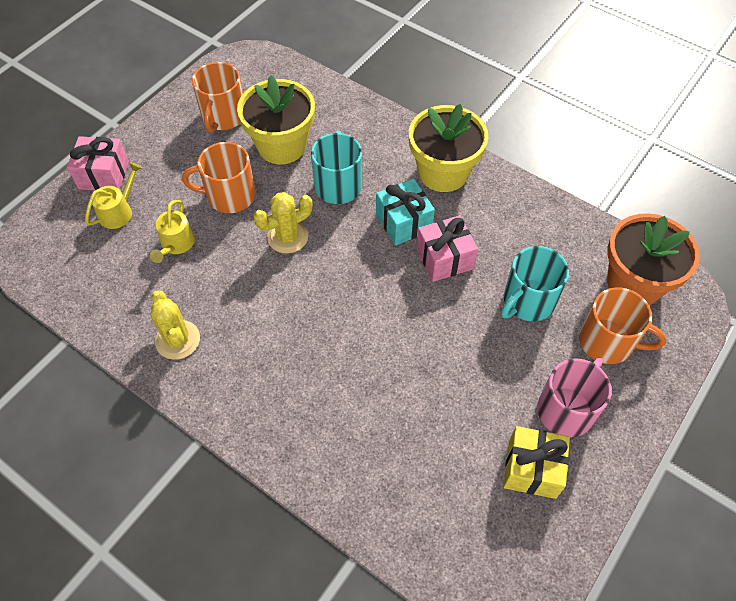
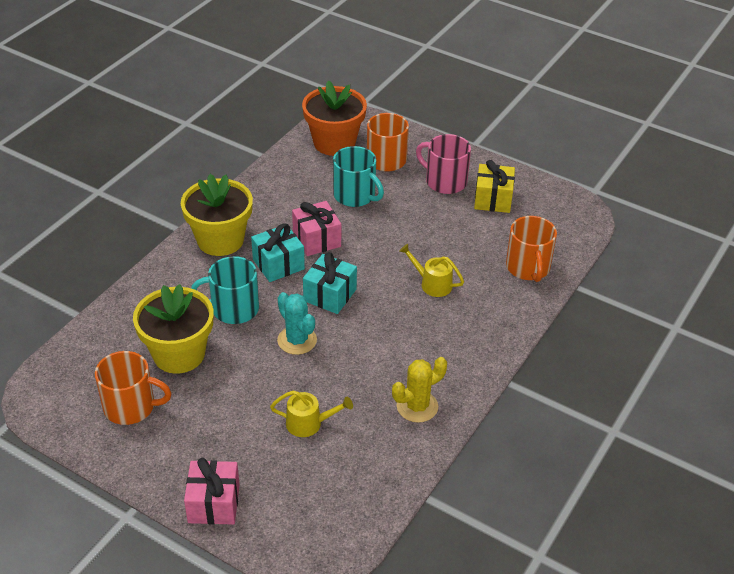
camera: 95 degrees left, 15 degrees down
(118, 211) = (267, 479): yellow watering can -> yellow watering can (432, 284)
(230, 195) = (245, 388): orange mug -> orange mug (528, 268)
(287, 237) = (297, 340): yellow cactus -> turquoise cactus
(352, 268) = (330, 295): none -> turquoise gift

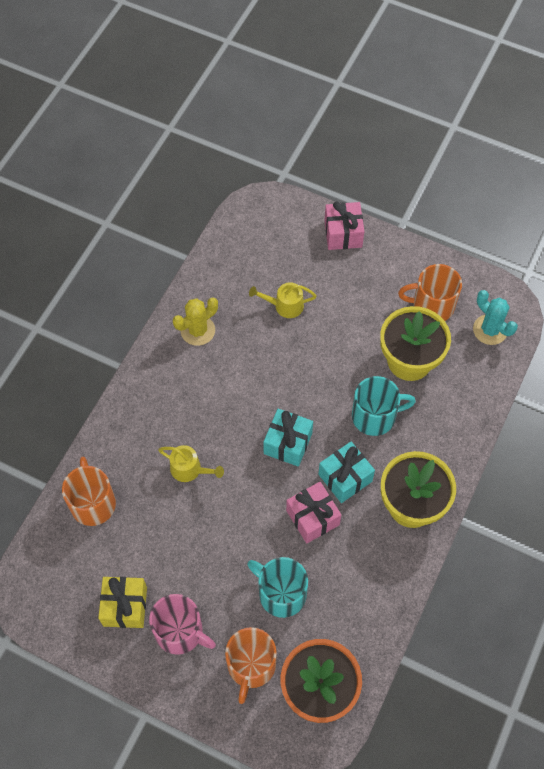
camera: 175 degrees right, 20 degrees up
(297, 340) = (309, 386): turquoise cactus -> turquoise cactus (490, 330)

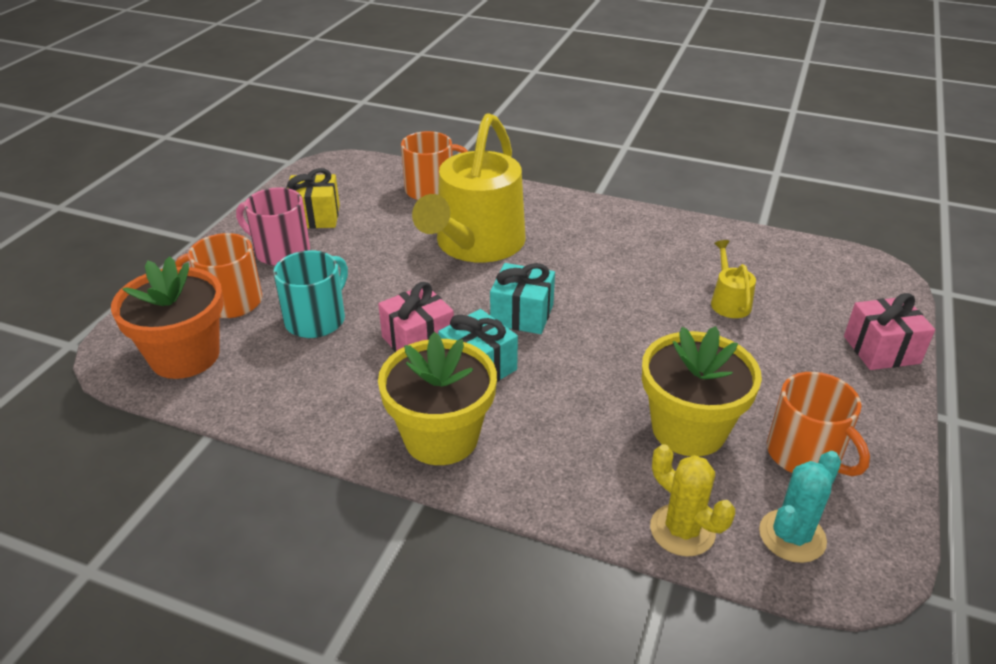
camera: 85 degrees right, 25 degrees down
(180, 631) = (281, 251): pink mug -> pink mug turned 90 degrees clockwise
(189, 469) = (476, 244): yellow watering can -> yellow watering can, size x2.46
(198, 330) = (661, 238): yellow cactus -> yellow cactus (682, 530)
(375, 416) = (581, 393): turquoise mug -> none
(432, 305) = (804, 454): orange mug -> orange mug turned 150 degrees clockwise

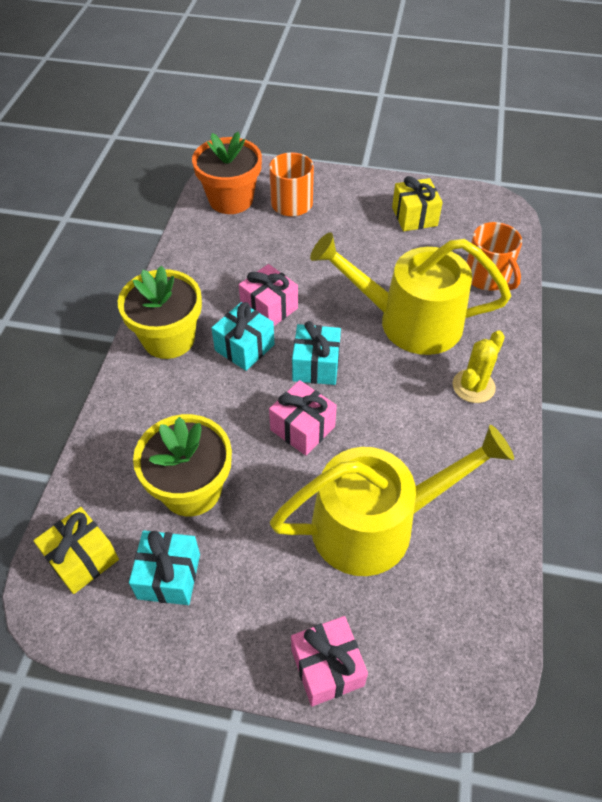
camera: 80 degrees right, 15 degrees up
(281, 251) = (359, 211): pink mug -> none
(316, 319) = (282, 249): turquoise mug -> none
(609, 334) = (302, 428): none -> pink gift
(682, 530) = (88, 485): yellow cactus -> yellow cactus (473, 386)
(729, 301) = (375, 524): yellow watering can -> yellow watering can, size x2.46
(792, 536) = (82, 558): turquoise cactus -> yellow gift
(804, 454) = (169, 576): orange mug -> turquoise gift

